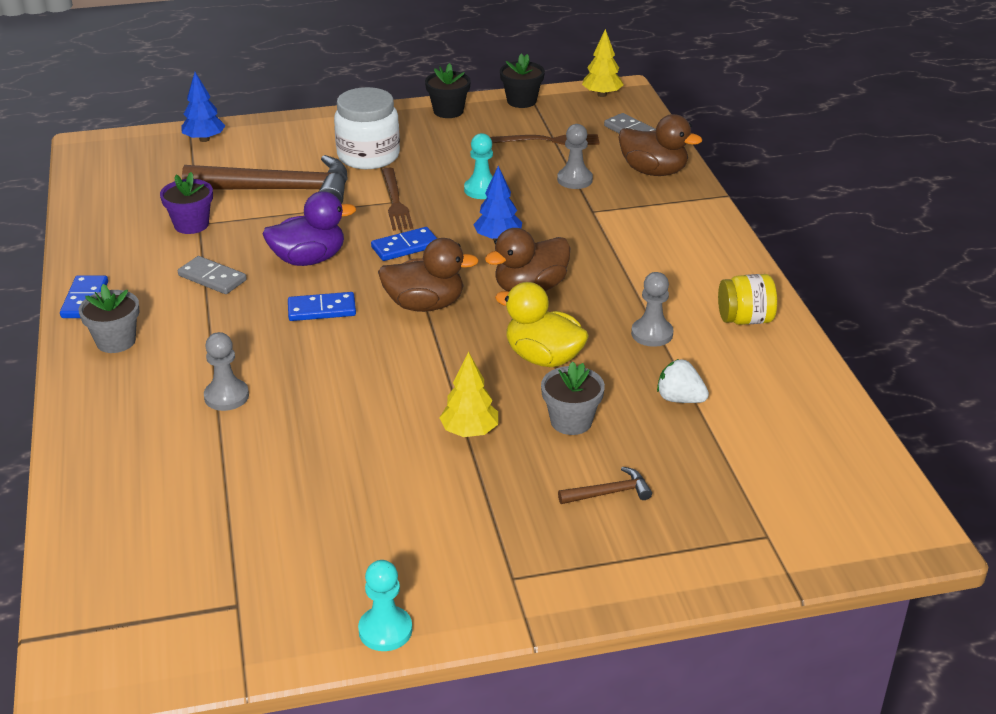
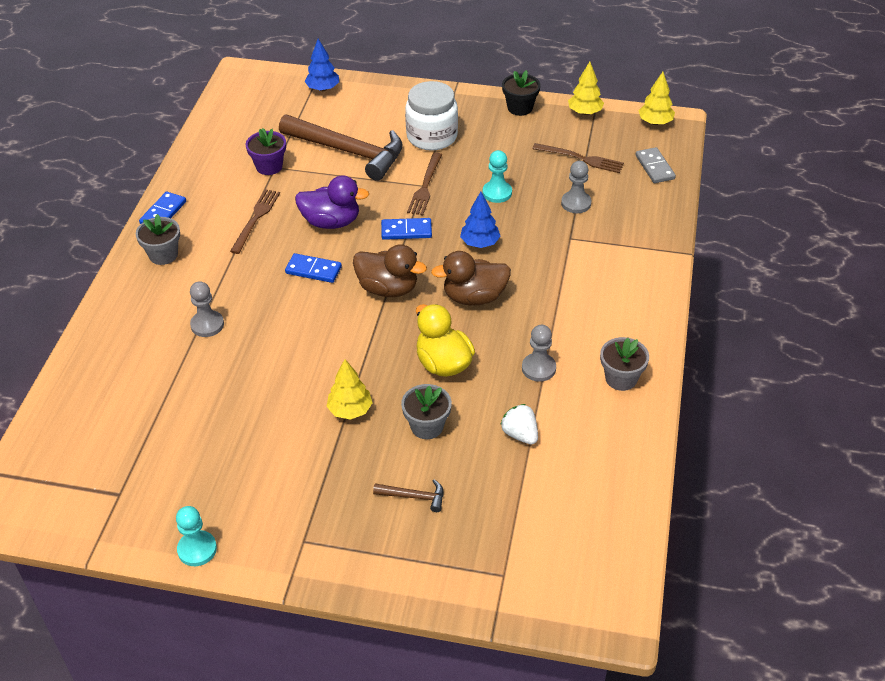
camera: 25 degrees right, 10 degrees up
(212, 278) = (256, 219): grey domino -> brown fork
(521, 101) = (585, 112): black flower pot -> yellow tree
(653, 171) = (645, 212): brown duck -> none
(745, 319) = (621, 378): yellow jar -> grey flower pot

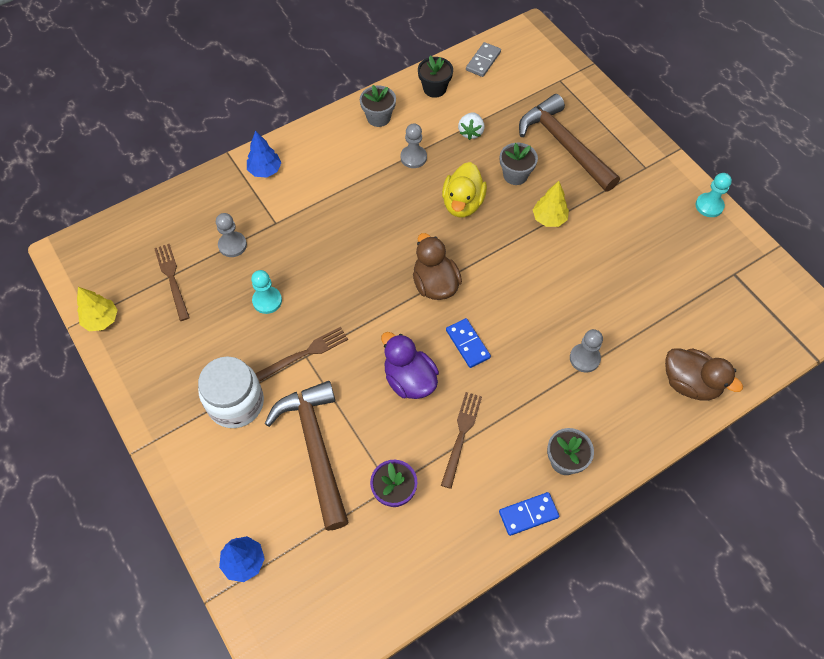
camera: 135 degrees left, 15 degrees up
(256, 219) = (461, 436): brown fork -> brown fork turned 135 degrees clockwise
(406, 231) = (368, 323): blue domino -> none
(414, 497) = (564, 145): brown hammer -> brown hammer, size x2.43
(474, 297) = (390, 231): brown duck -> brown duck (690, 383)
(480, 243) = (334, 268): blue tree -> blue tree (265, 170)
(520, 108) = (134, 371): black flower pot -> black flower pot (434, 88)
(655, 122) = (76, 264): yellow tree -> none
(655, 167) = (142, 228): grey domino -> grey domino (483, 61)

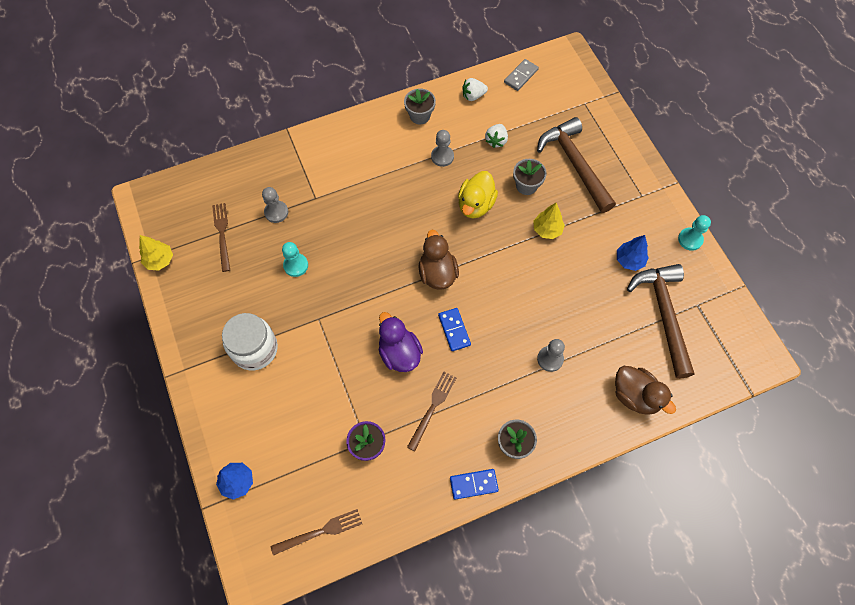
camera: 10 degrees right, 5 degrees up
(265, 170) = (315, 150): blue tree -> blue tree (629, 260)
(305, 353) = (318, 316): brown fork -> brown fork (320, 532)
(315, 448) = (311, 398): brown hammer -> brown hammer (663, 315)
(434, 88) = (473, 96): black flower pot -> white strawberry

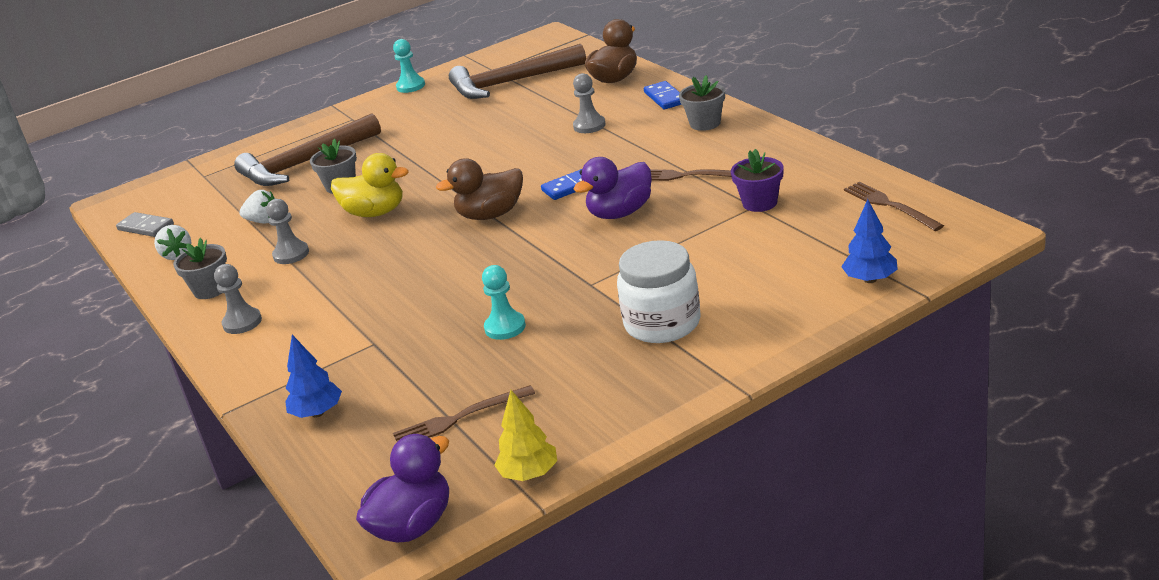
camera: 95 degrees left, 35 degrees down
(151, 208) = (413, 526): none -> purple duck
(276, 212) = (406, 374): grey pawn -> grey pawn (242, 322)
(473, 484) = (766, 134): blue domino -> blue domino (665, 98)
(547, 230) = (409, 161): yellow tree -> none
(629, 260) = (444, 110): blue tree -> blue tree (317, 413)

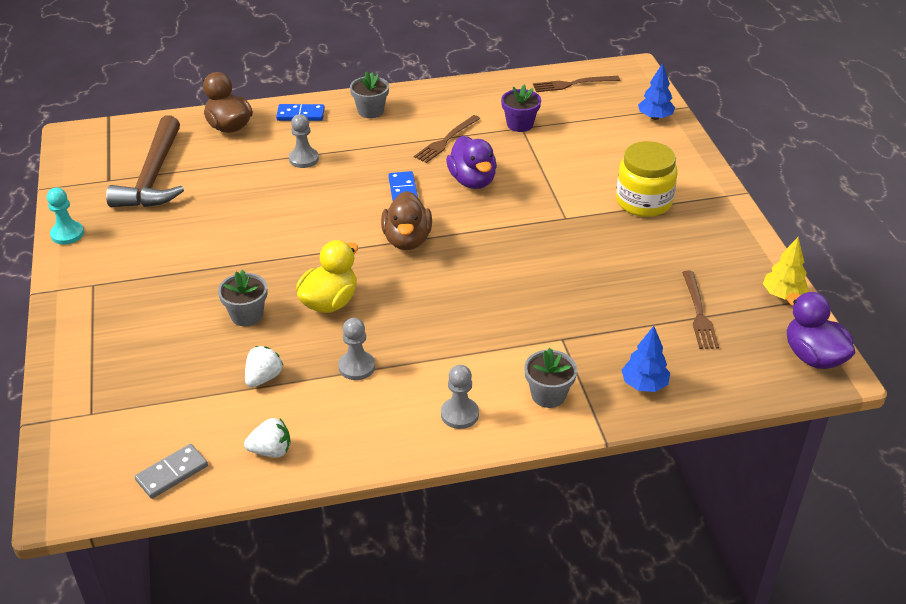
camera: 75 degrees left, 10 degrees up
(210, 289) = (374, 431): grey flower pot -> grey flower pot (548, 395)
(305, 163) = (161, 332): brown hammer -> none
(505, 327) = (593, 268): turquoise pawn -> none
(662, 323) = (643, 202): white jar -> yellow jar

